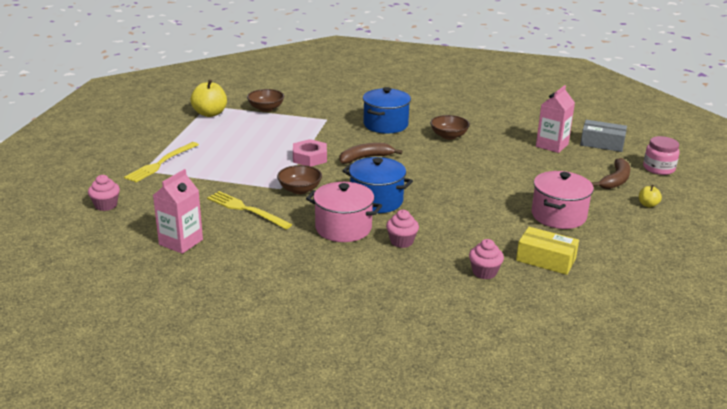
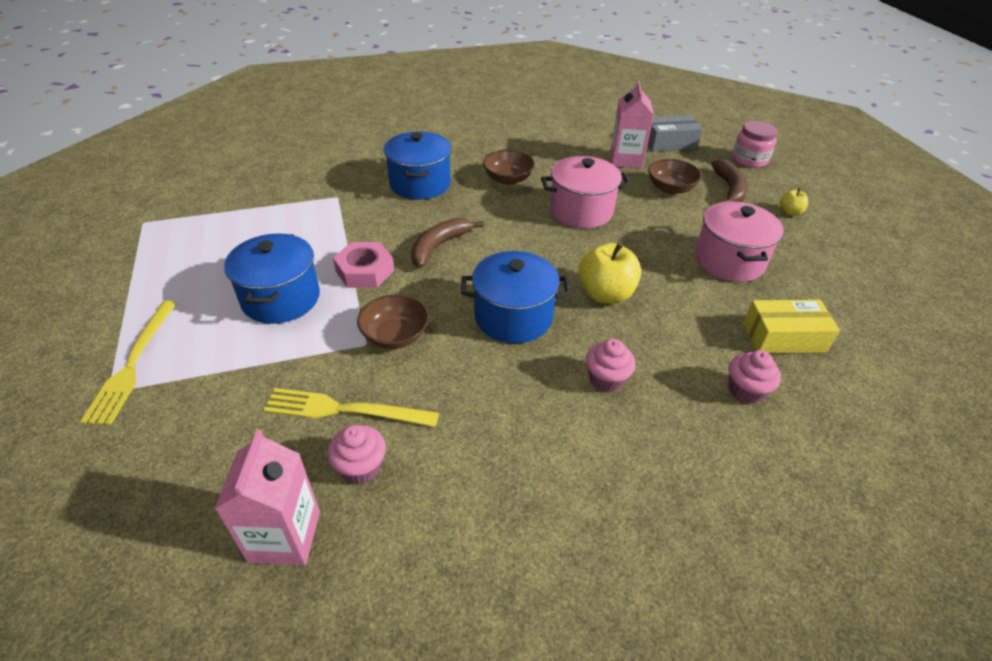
camera: 30 degrees left, 15 degrees up
(106, 205) = (82, 507): pink cupcake -> pink cupcake (361, 467)
(210, 113) = (156, 236): yellow apple -> yellow apple (605, 294)
(253, 157) = (281, 298): none -> blue pot
(266, 108) = (237, 202): brown bowl -> brown bowl (670, 188)
(343, 228) = (513, 387): pink pot -> pink pot (581, 211)

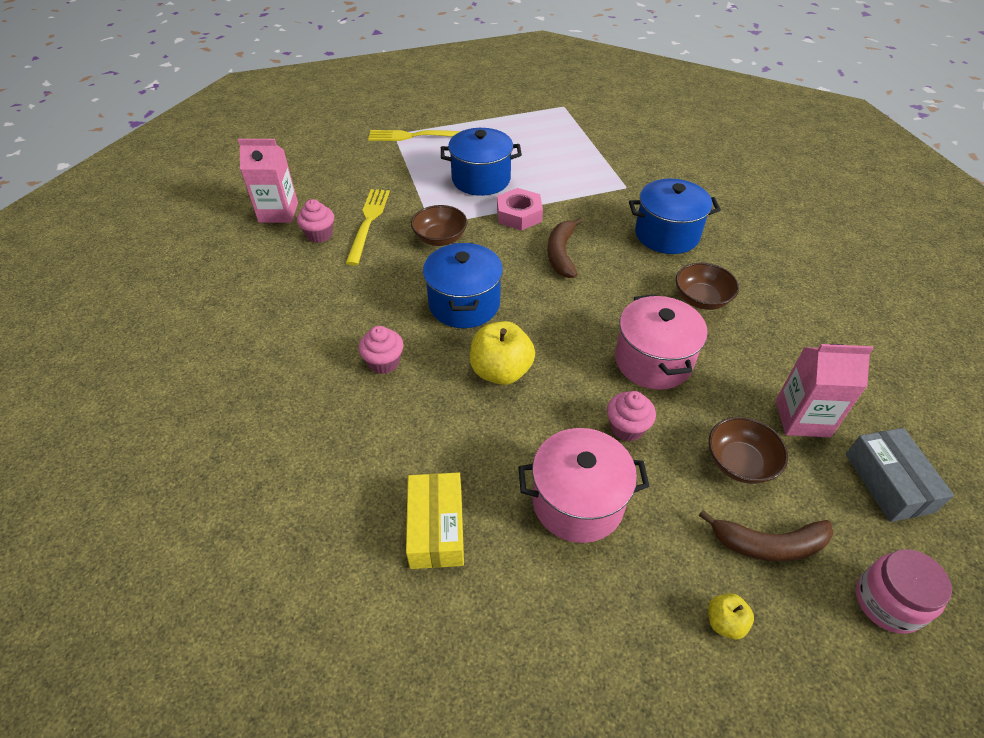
camera: 90 degrees right, 5 degrees up
(439, 246) = (561, 254): brown banana -> brown banana turned 120 degrees counterclockwise
(745, 391) = (360, 469): pink cupcake -> pink cupcake (627, 428)

